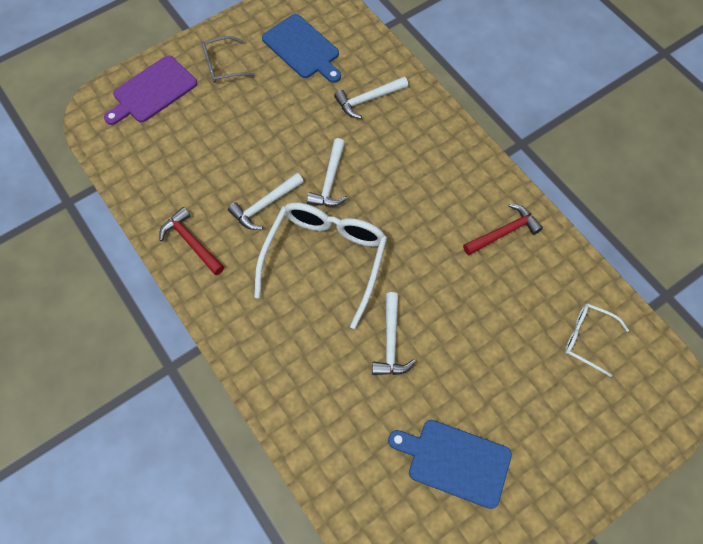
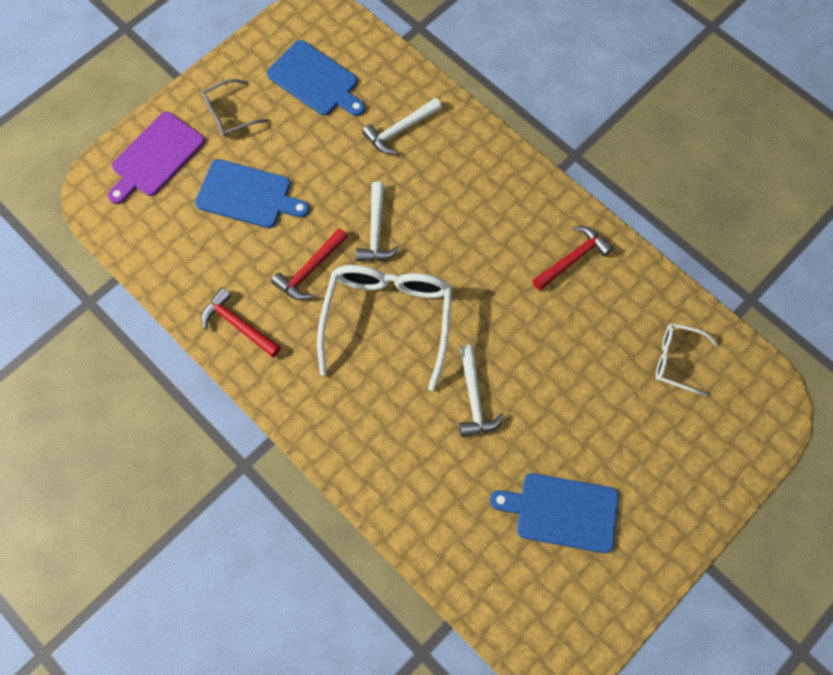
camera: 10 degrees left, 5 degrees up
(224, 134) = (248, 195): none -> blue cutting board
(264, 205) = (310, 270): white hammer -> red hammer

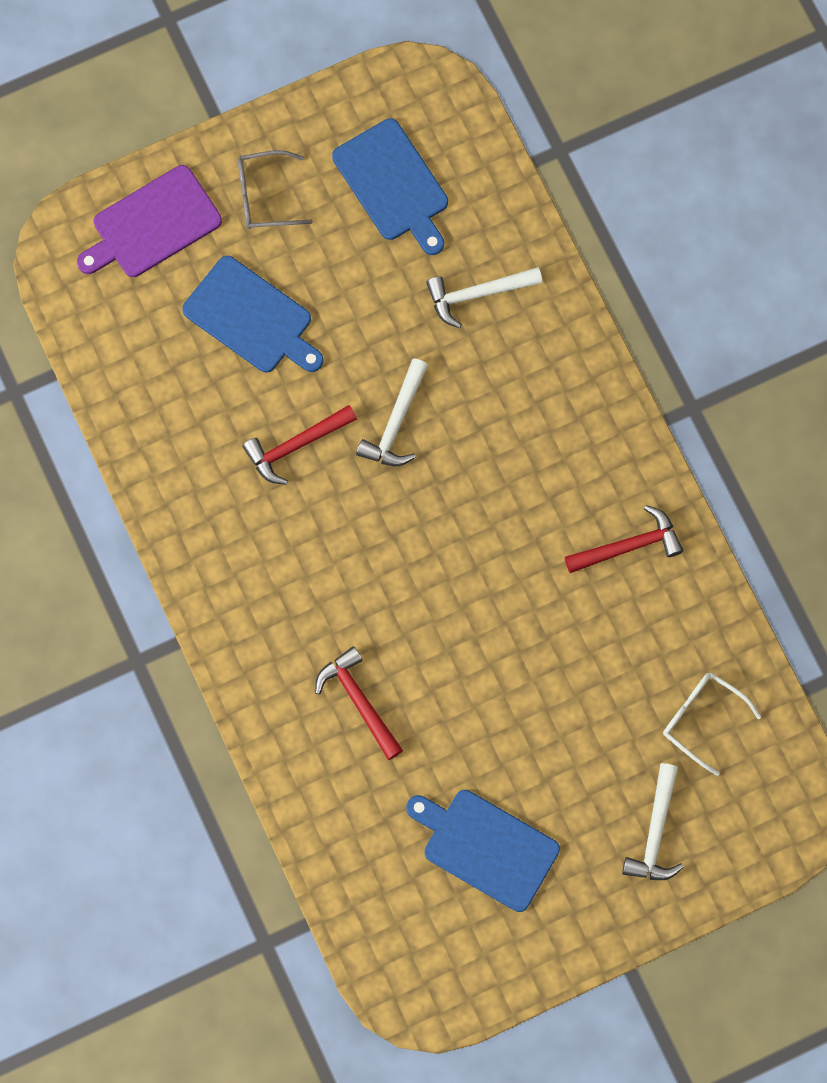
camera: 20 degrees right, 5 degrees up
(238, 324) = (185, 485): red hammer -> red hammer (359, 701)
(387, 319) = (368, 543): white glasses -> none
(474, 398) = (436, 678): white hammer -> white hammer (655, 832)

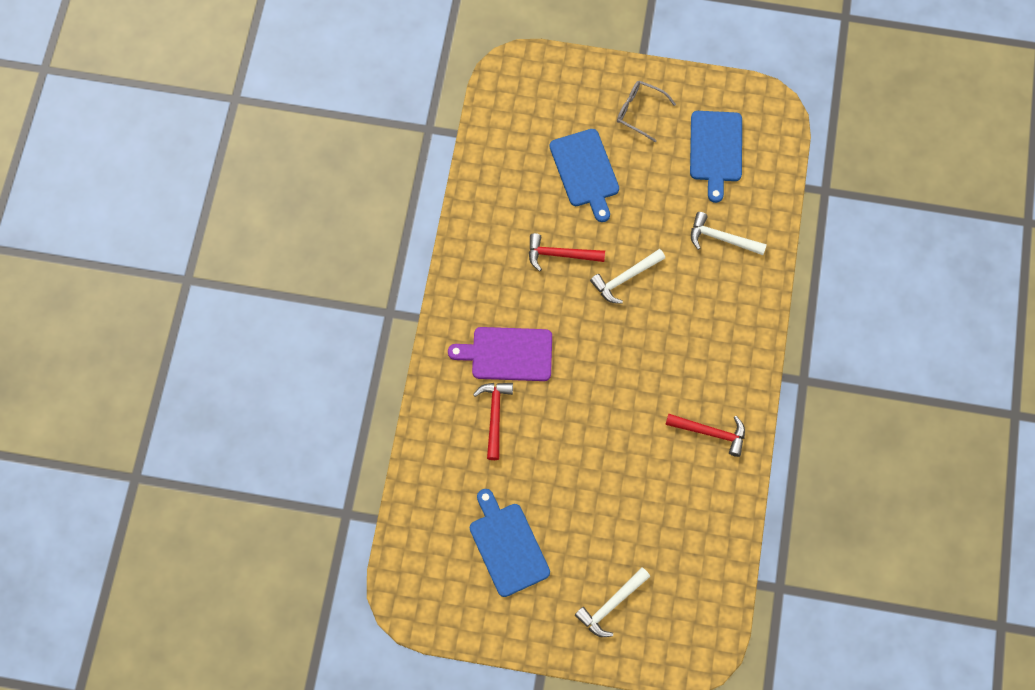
camera: 35 degrees right, 5 degrees down
(152, 225) = (566, 88): purple cutting board -> purple cutting board (507, 354)
(702, 719) = (684, 559): white glasses -> none

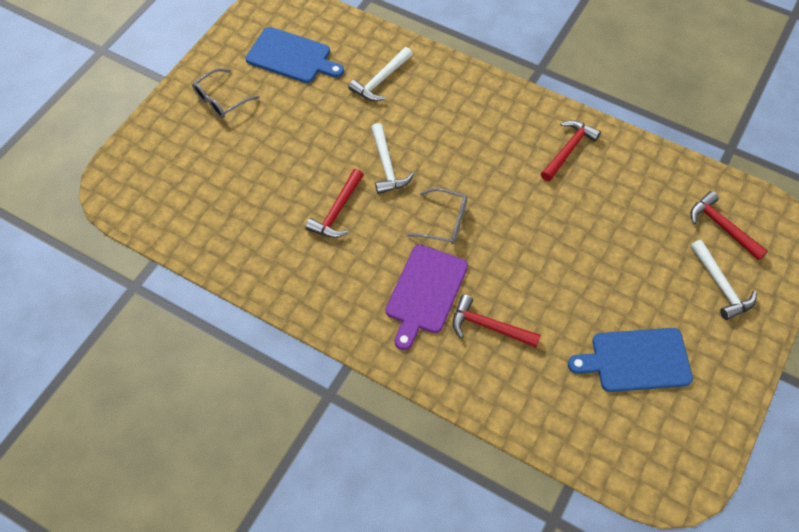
camera: 70 degrees left, 10 degrees down
(584, 346) = (444, 222): none -> grey glasses
(585, 171) = (259, 162): blue cutting board -> none
(678, 595) = (722, 227): none -> red hammer

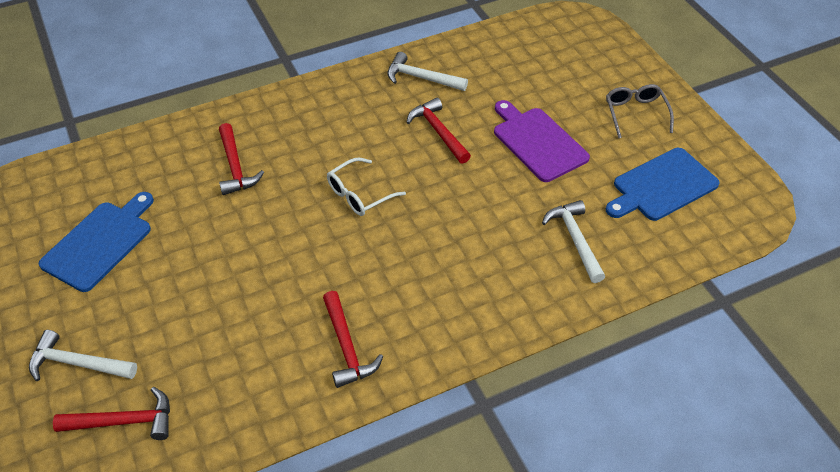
camera: 125 degrees right, 10 degrees down
(387, 166) = (458, 188): white hammer -> white hammer (421, 78)
(425, 292) = (306, 145): purple cutting board -> purple cutting board (537, 142)
(444, 222) = (359, 194): grey glasses -> white glasses
(489, 326) = (235, 167): red hammer -> red hammer turned 105 degrees clockwise

